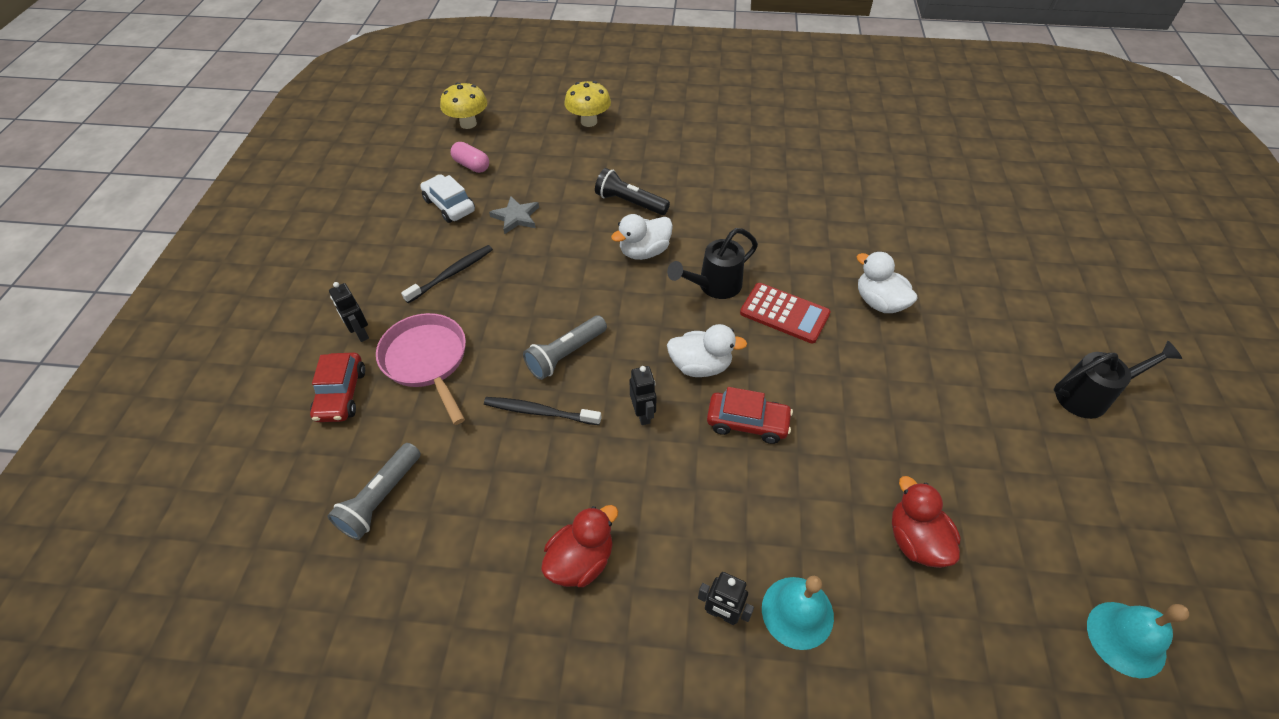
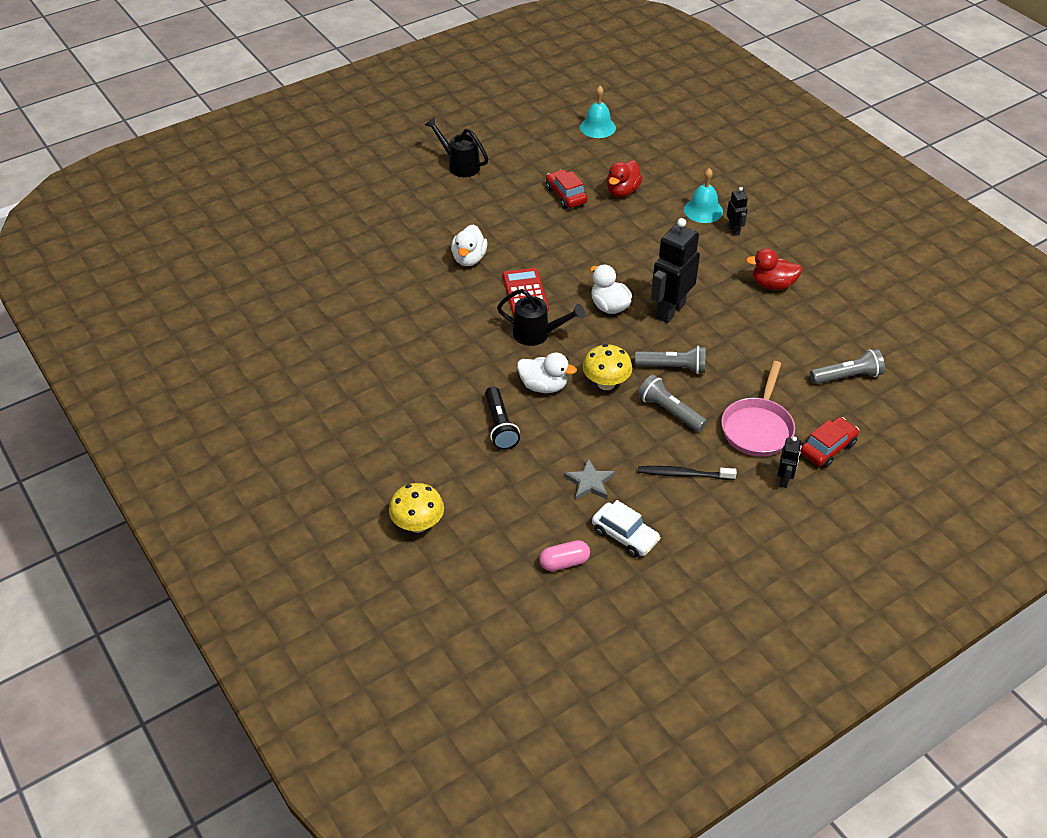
camera: 130 degrees left, 5 degrees down
(449, 205) = (625, 536): white car -> white car turned 60 degrees counterclockwise
(468, 123) = (511, 617): yellow mushroom -> yellow mushroom (606, 383)
(471, 165) = (564, 562): pink capsule -> pink capsule turned 75 degrees clockwise
(520, 313) = (669, 411): none -> grey flashlight
(539, 412) = (722, 352): black toothbrush -> none
(643, 414) = (670, 310): black robot -> black robot, size x2.03
(747, 422) = (625, 270): red car -> red car (566, 195)

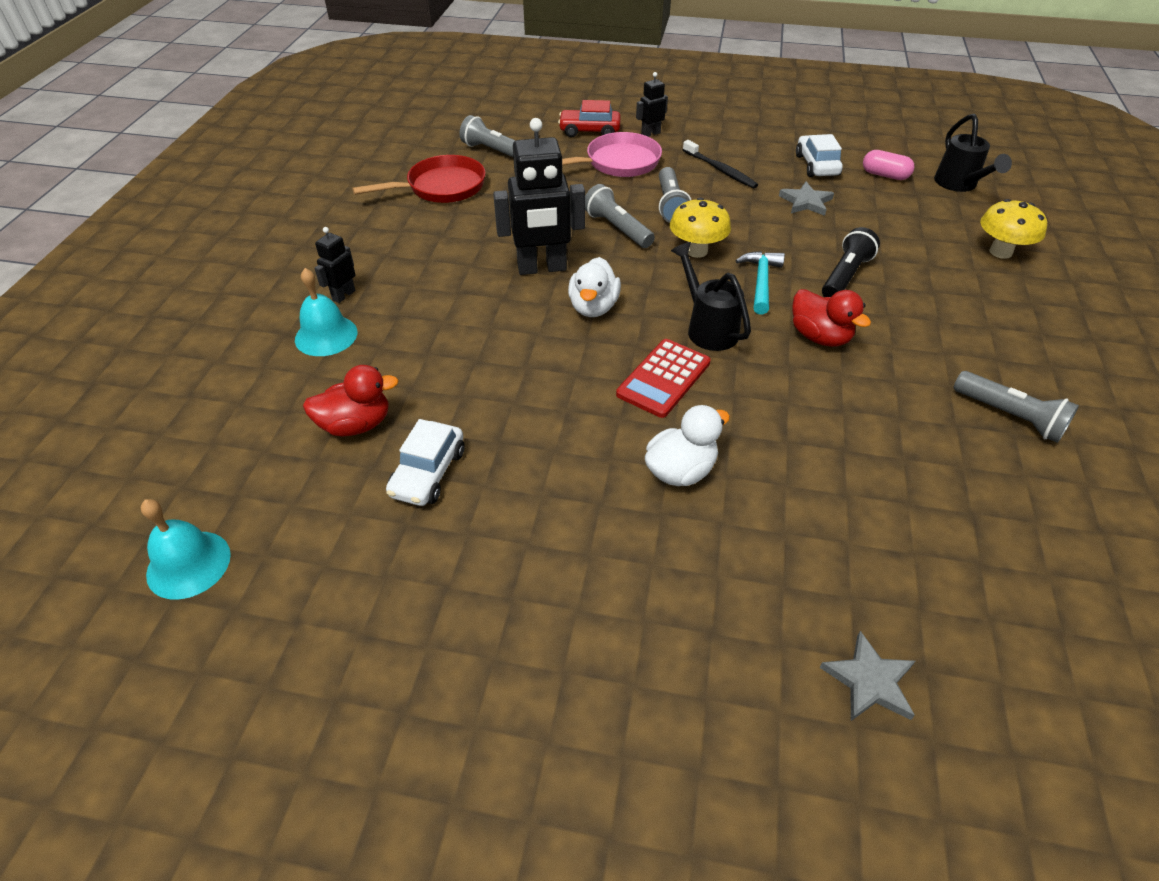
camera: 135 degrees left, 0 degrees up
(331, 236) = (869, 681): none -> grey star
(339, 383) = (1010, 416): none -> grey flashlight
(459, 165) = (489, 671): black watering can -> black watering can (959, 185)
(543, 386) = (761, 282): white duck -> turquoise hammer
(566, 195) = (428, 473): red car -> white car
(772, 284) = (415, 232): red duck -> red duck (819, 337)
(819, 323) = (441, 187): none -> red pan

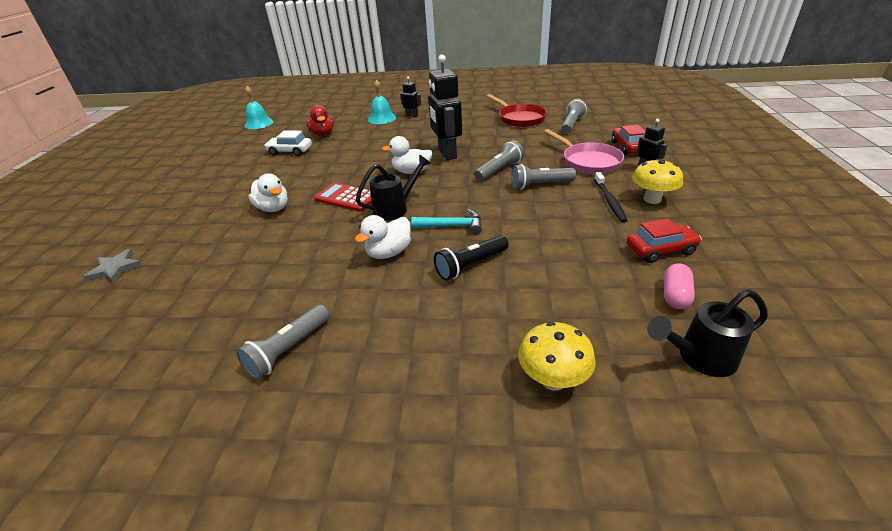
camera: 85 degrees right, 10 degrees down
(696, 251) = (483, 199): yellow mushroom -> yellow mushroom (652, 199)
(720, 170) = (609, 201): black toothbrush -> black toothbrush turned 45 degrees counterclockwise
(806, 202) = (583, 244): grey star -> none
(816, 165) = (660, 250): white car -> red car
(819, 337) = (389, 253): red duck -> white duck
(845, 276) = (471, 265): black flashlight -> black flashlight turned 120 degrees clockwise

